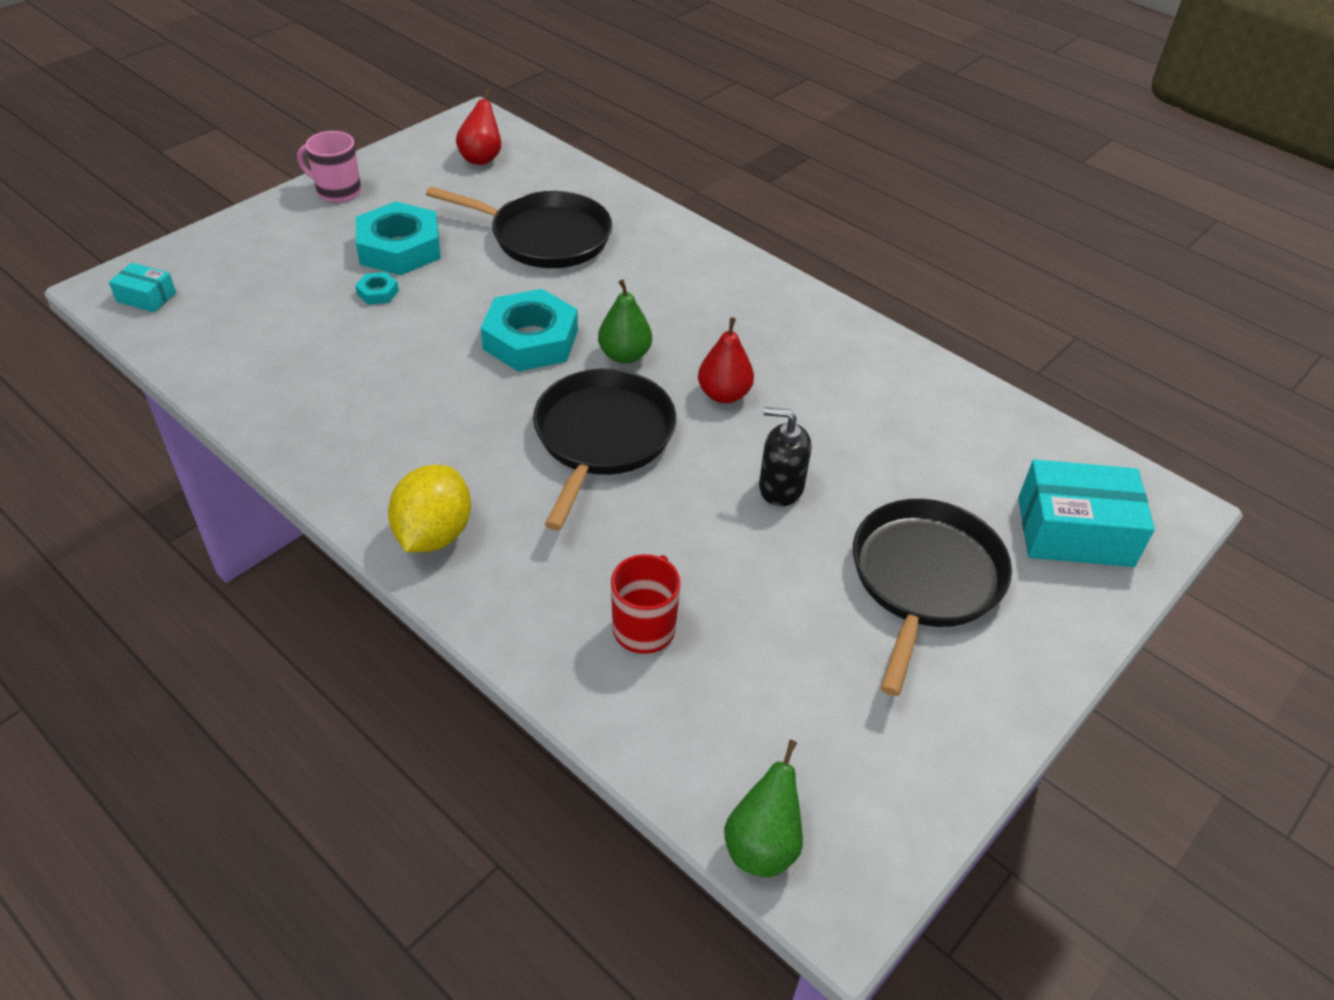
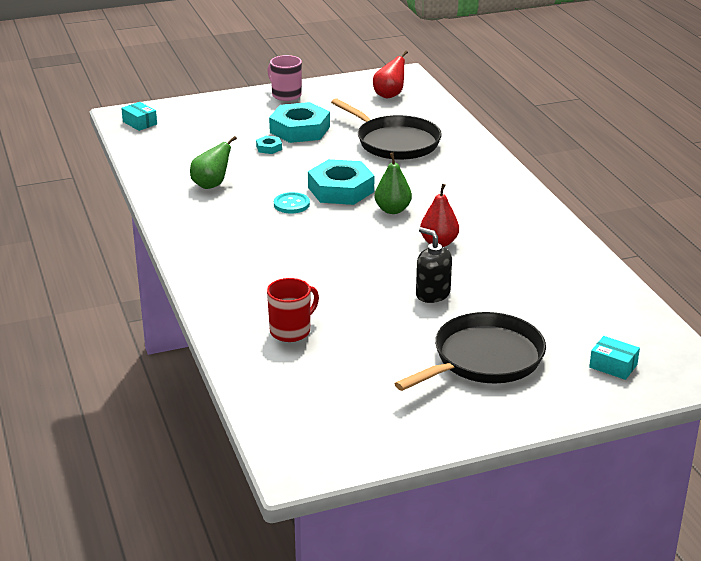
camera: 30 degrees right, 15 degrees down
(434, 534) = (209, 261): yellow lemon -> none
(481, 387) = (291, 204): none -> turquoise button
(602, 438) = (342, 244): black pan -> none
(762, 845) = (273, 434): green pear -> green pear (211, 185)
(1074, 532) = (613, 366): turquoise box -> turquoise box, size x0.51

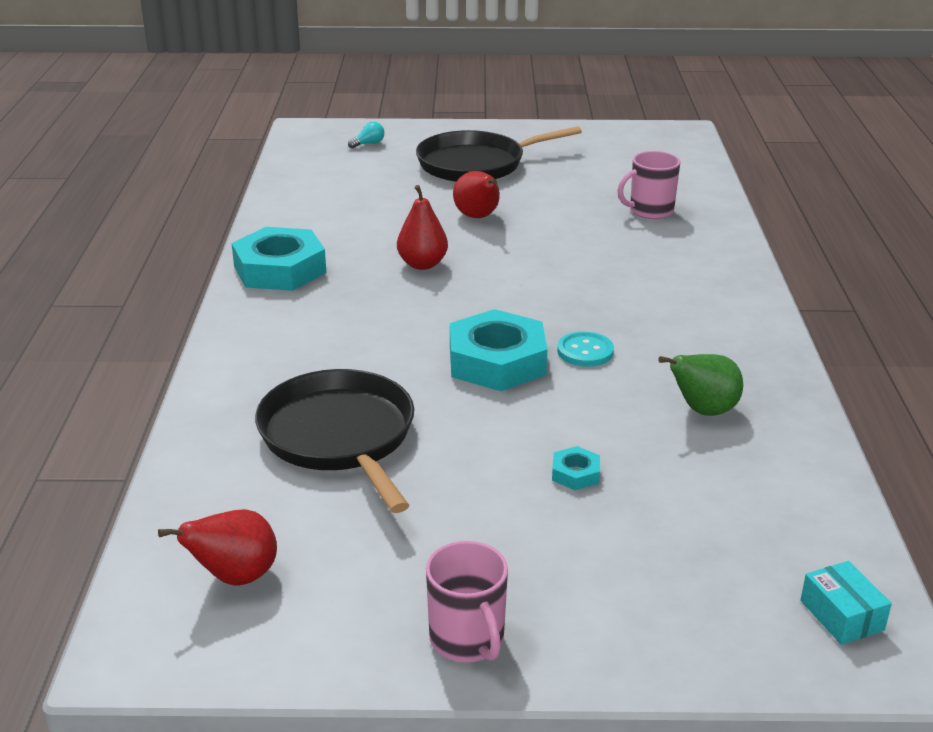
camera: 160 degrees left, 0 degrees up
(291, 331) = (650, 211): red mug -> pink mug
(299, 129) = (494, 510): turquoise nut -> turquoise nut (280, 269)
(392, 210) = (445, 316): green pear -> none
(432, 294) = (478, 217): black soap dispenser -> red pear
(613, 366) = (368, 144): turquoise box -> turquoise light bulb

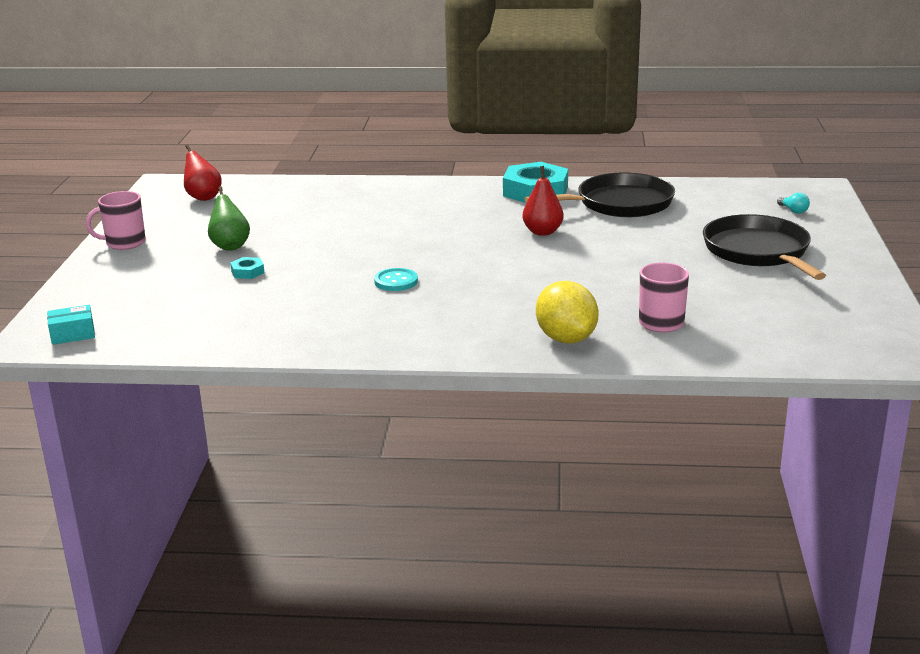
camera: 95 degrees right, 5 degrees down
(340, 437) = (315, 214): black pan -> black pan (619, 204)
(478, 217) = (635, 251): red pear -> none
(497, 361) = (389, 254): turquoise nut -> none
(702, 252) = (566, 339): none -> yellow lemon
(703, 411) = (301, 315): green pear -> green pear (230, 246)

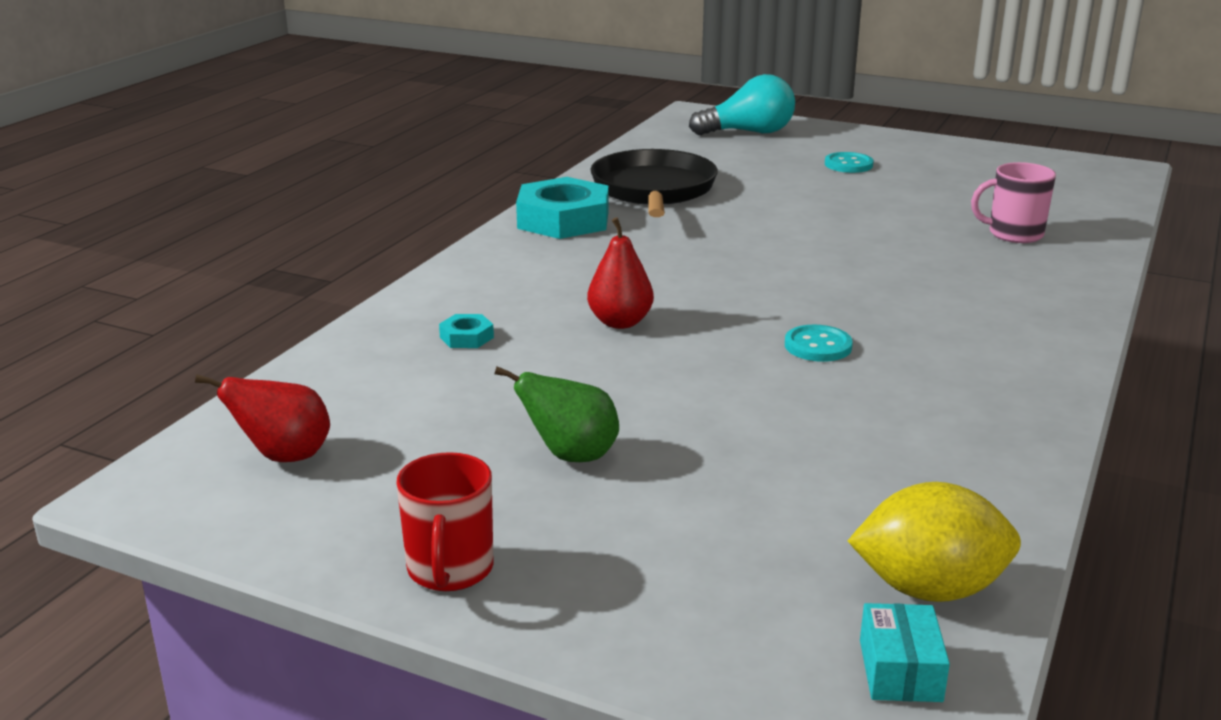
camera: 70 degrees left, 0 degrees up
(124, 243) = (450, 570): pink mug -> red mug
(247, 272) = (703, 452): turquoise nut -> turquoise nut (466, 337)
(542, 232) = (710, 239): red pear -> red pear (620, 322)
(566, 339) = (1044, 282): yellow lemon -> yellow lemon (929, 589)
(758, 252) = (848, 164): black pan -> turquoise button
(793, 211) = (748, 132): turquoise light bulb -> turquoise light bulb, size x2.42

